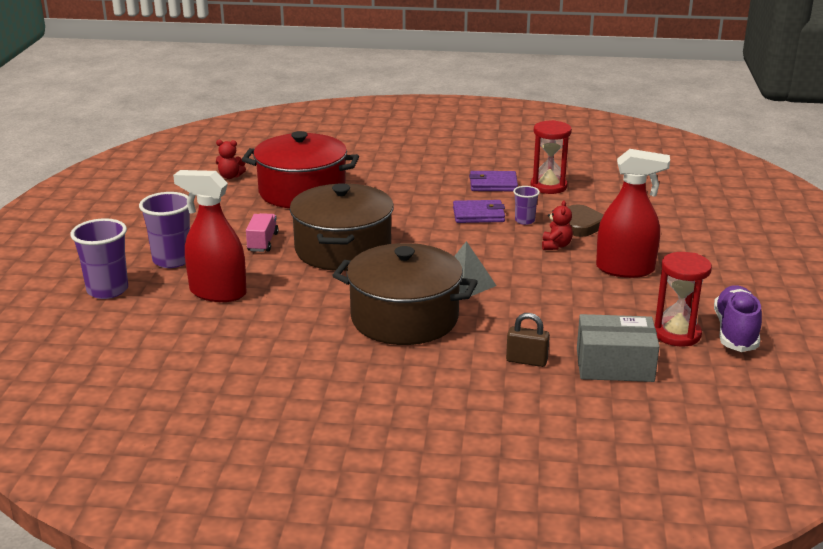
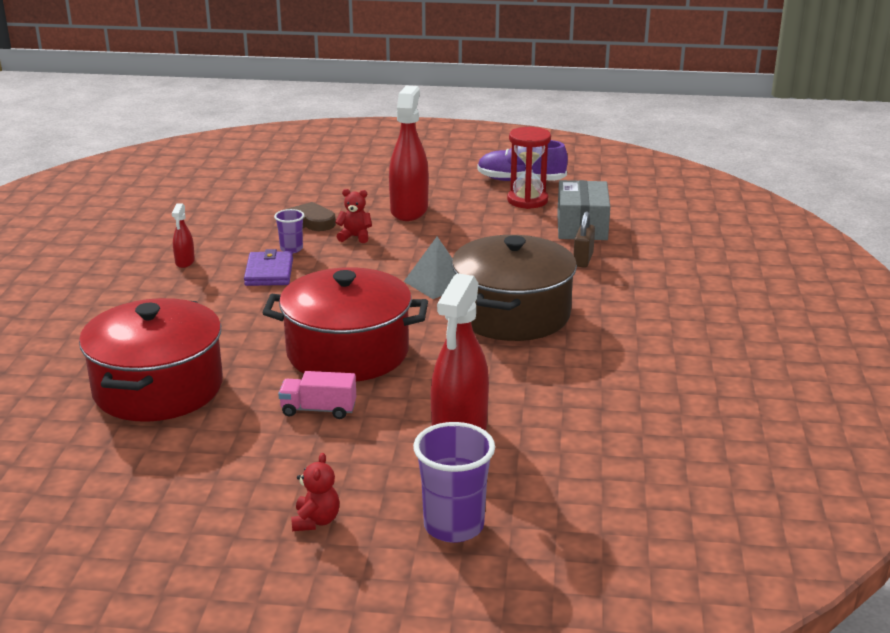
camera: 90 degrees left, 0 degrees up
(172, 260) = (364, 479): purple cup -> none
(230, 176) = (71, 455): red teddy bear -> red teddy bear (316, 521)
(343, 249) = (347, 352): brown pot -> red pot
(493, 184) = (185, 262): purple wallet -> red spray bottle
(548, 186) = (203, 233): red hourglass -> none

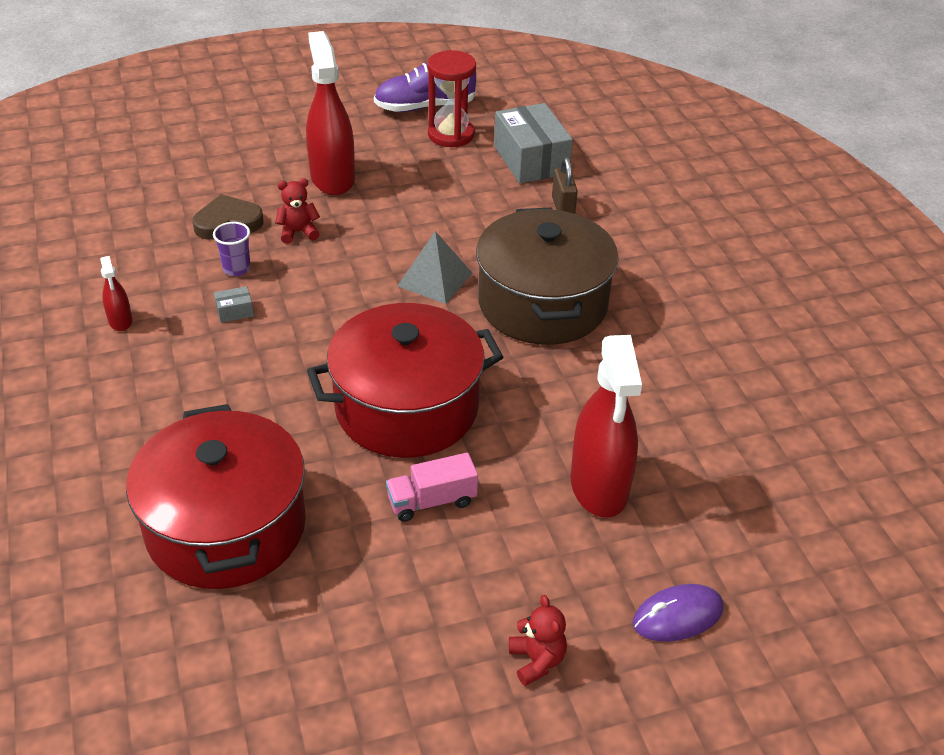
camera: 25 degrees left, 15 degrees up
(269, 272) = (235, 311): purple wallet -> grey box
(453, 526) = (678, 616): purple cup -> purple mouse

